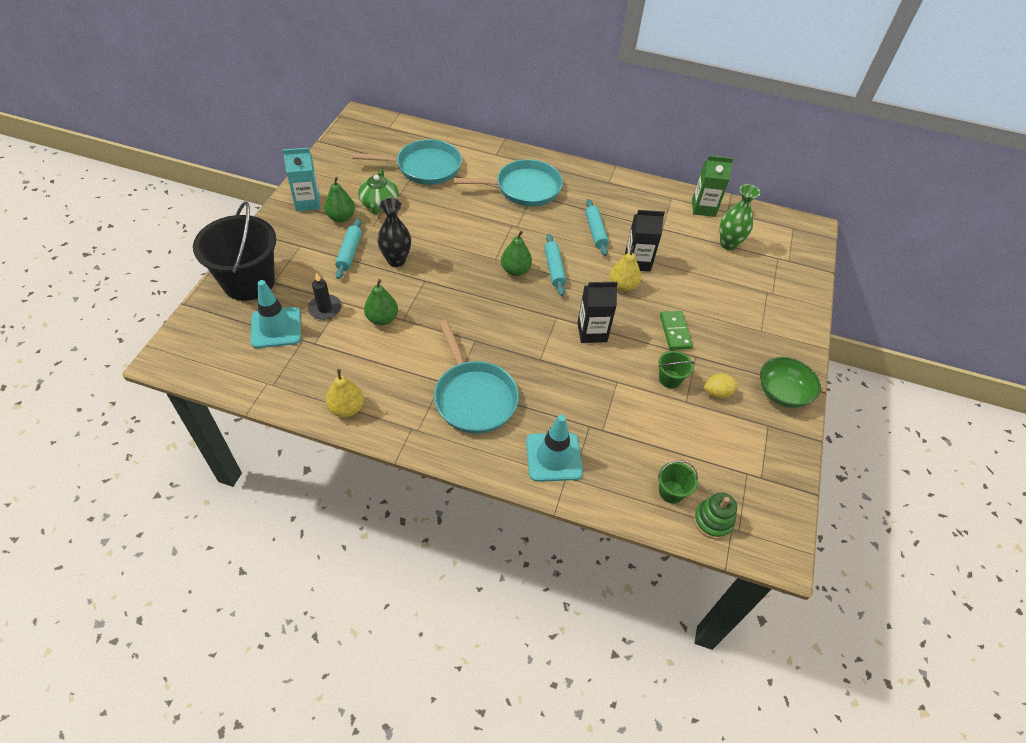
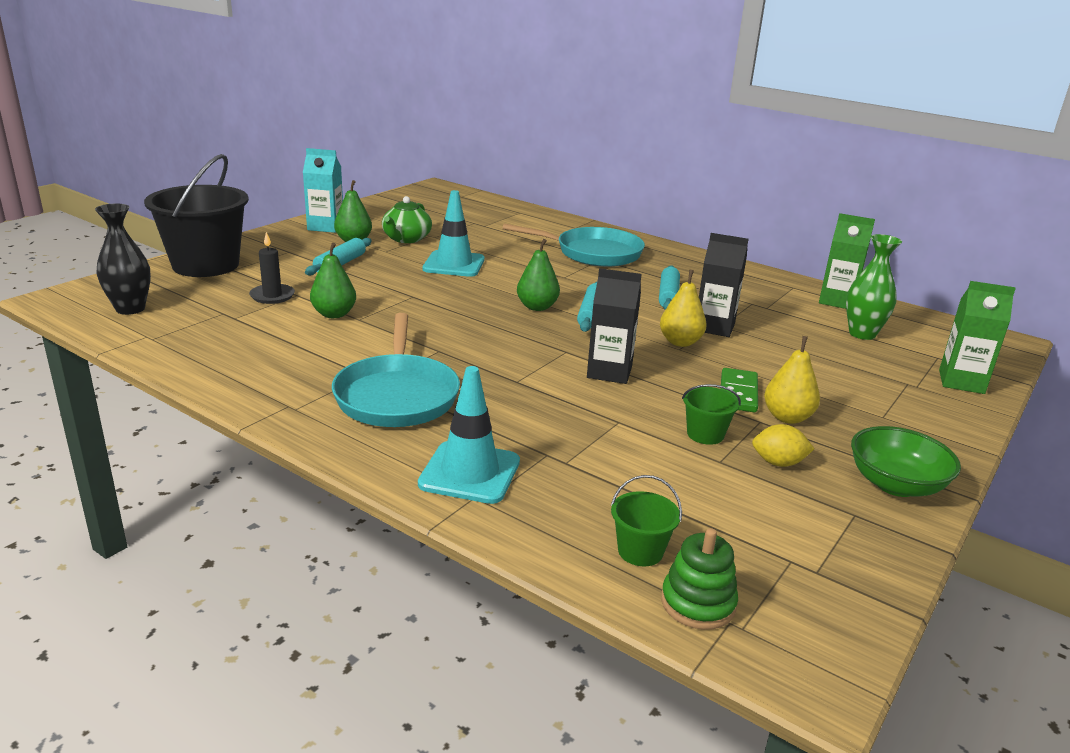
camera: 20 degrees right, 25 degrees down
(276, 328) = (201, 299): turquoise traffic cone -> turquoise traffic cone (454, 264)
(347, 408) = (221, 373): yellow pear -> yellow pear (787, 417)
(396, 260) = (391, 277): black vase -> black vase (130, 309)
(424, 167) = (481, 224): turquoise pan -> none
(796, 281) = (961, 382): none -> green carton

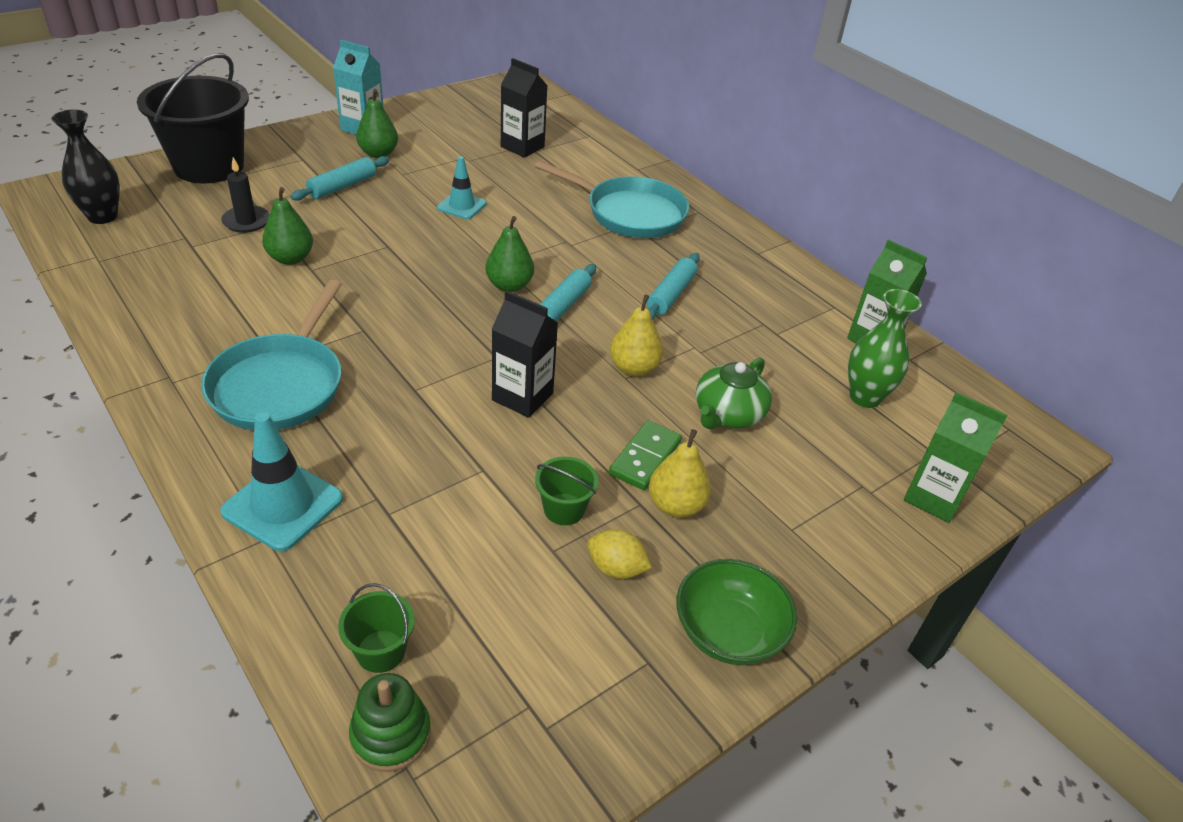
camera: 15 degrees right, 15 degrees up
(406, 239) = (436, 159): green teapot -> green teapot (728, 414)
(454, 264) = (462, 206): turquoise traffic cone -> turquoise traffic cone, size x0.64
(714, 327) = (690, 352): black carton -> black carton (522, 147)

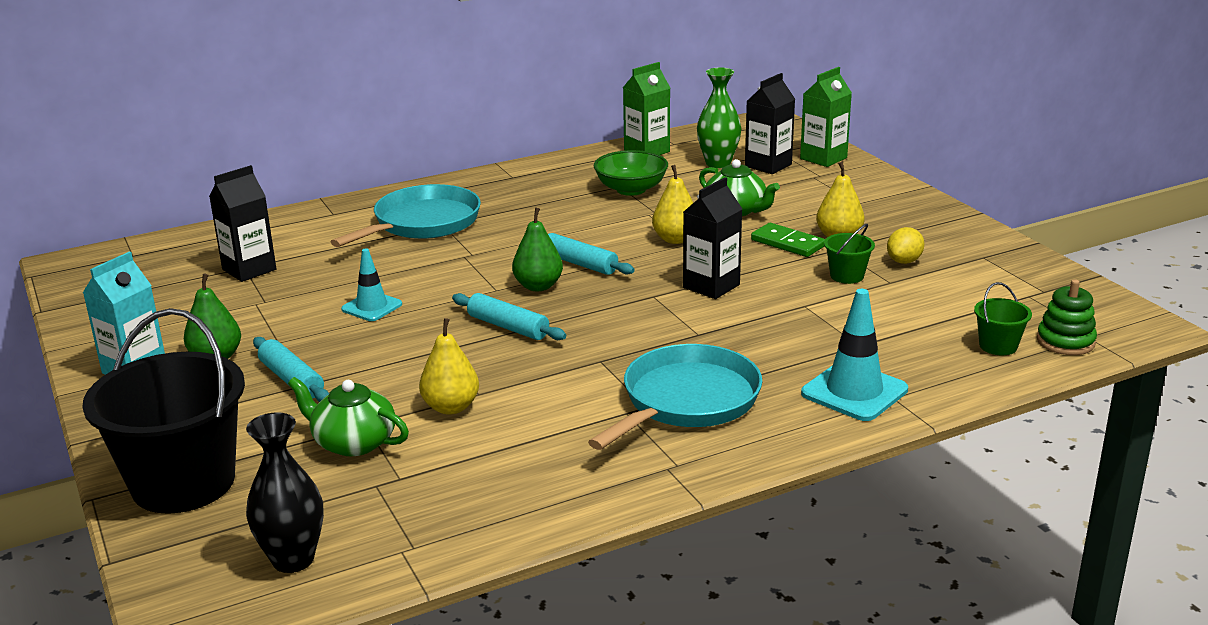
camera: 75 degrees left, 15 degrees down
(246, 221) = (353, 442): black candle -> green teapot
(280, 384) = (686, 401): turquoise pan -> turquoise pan turned 75 degrees counterclockwise
(290, 258) = (451, 407): green pear -> yellow pear
(671, 294) = (570, 216): turquoise rolling pin -> turquoise rolling pin (508, 327)
(728, 632) = (953, 231): green bowl -> green bowl (631, 189)
(880, 442) = (768, 165): none -> black carton

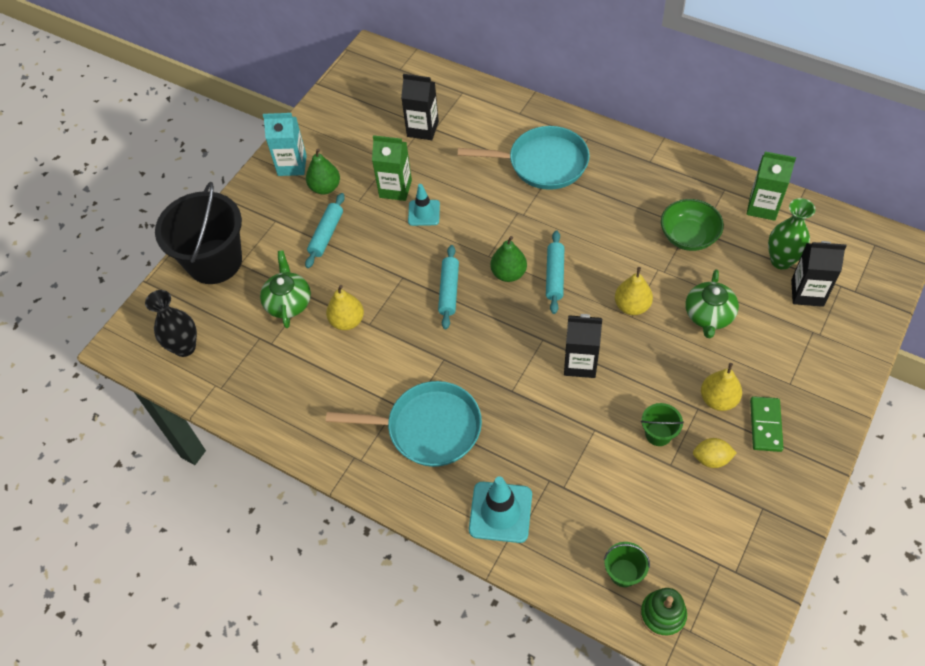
camera: 60 degrees right, 30 degrees up
(787, 243) = (681, 373): green domino -> green domino (765, 425)
(823, 158) = (855, 321): green carton -> green carton (395, 189)

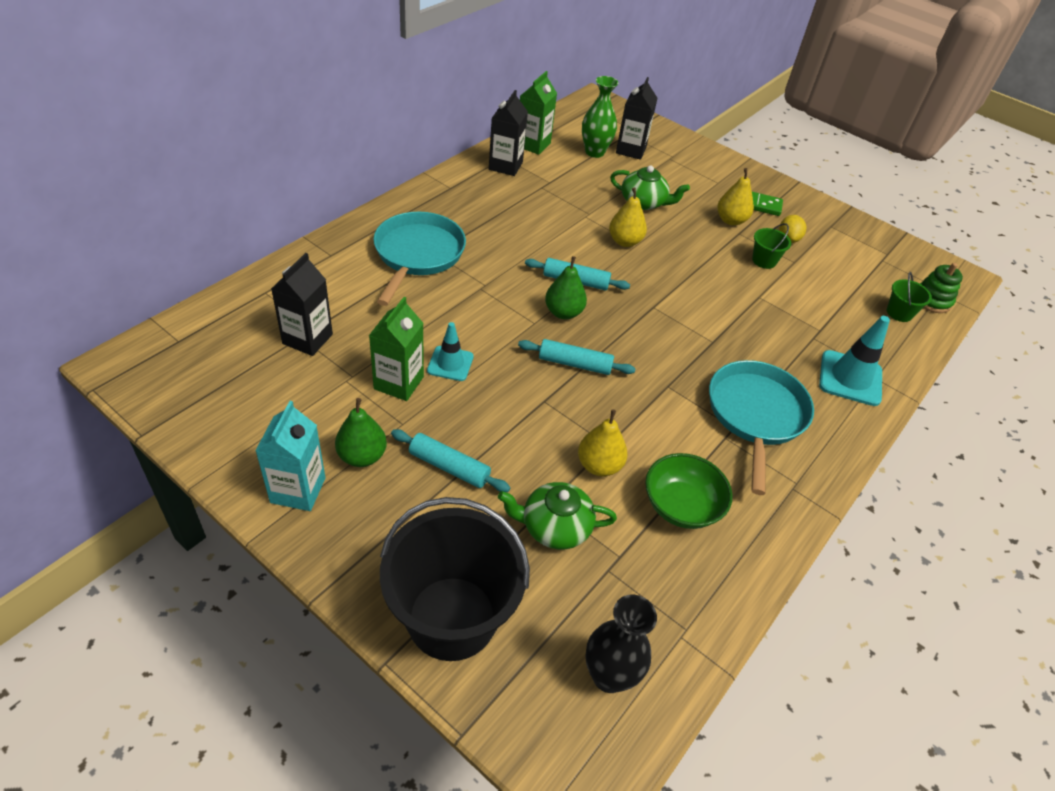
camera: 90 degrees left, 10 degrees down
(580, 363) = (685, 288): black carton -> black carton (505, 166)
(688, 236) = (552, 190): green bowl -> green bowl (681, 506)

